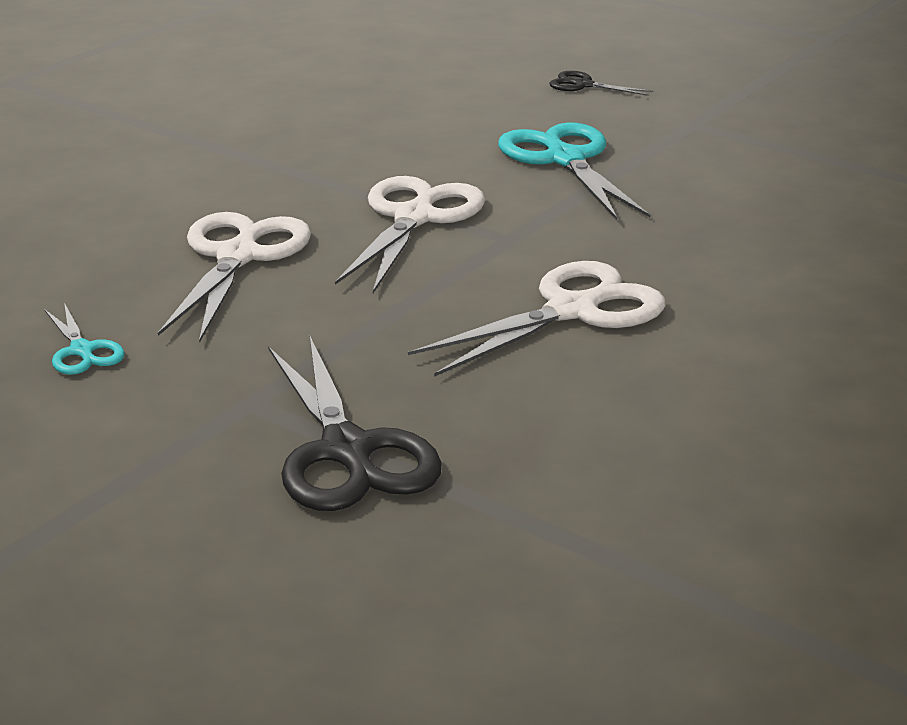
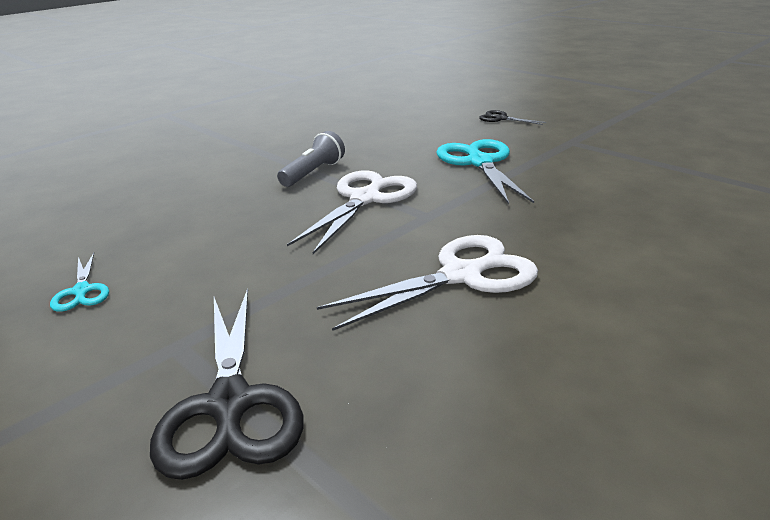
camera: 10 degrees right, 0 degrees up
(238, 257) = (233, 222): white scissors -> none
(321, 181) = (313, 173): none -> grey flashlight

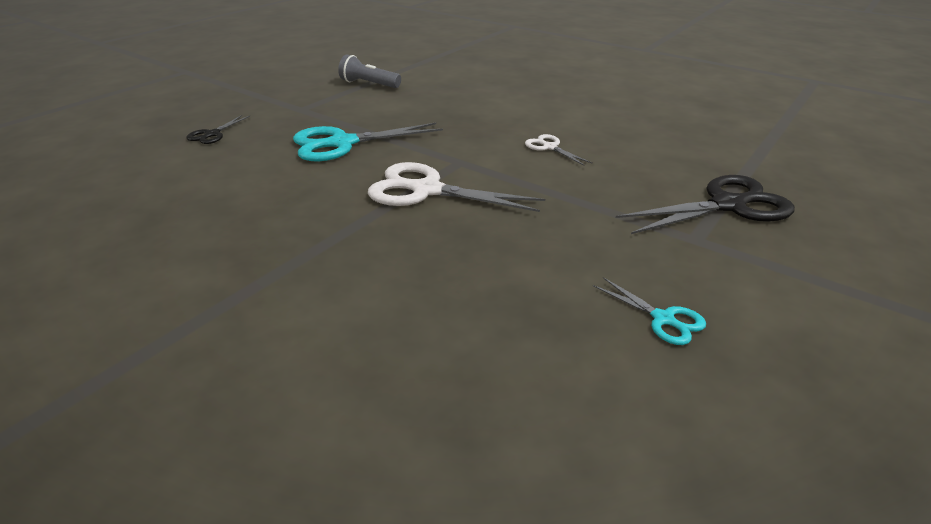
camera: 100 degrees left, 5 degrees up
(82, 291) = (663, 319): turquoise scissors -> turquoise scissors turned 75 degrees clockwise
(313, 173) = (352, 228): grey flashlight -> grey flashlight (369, 84)
(461, 276) = (550, 147): white scissors -> white scissors, size x0.50

